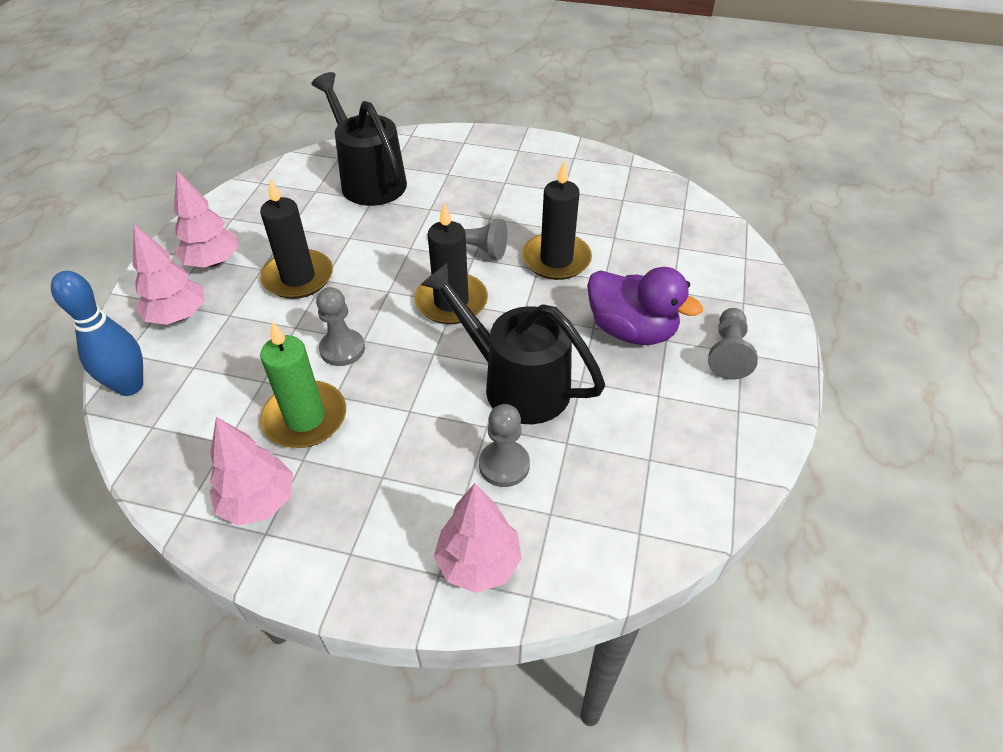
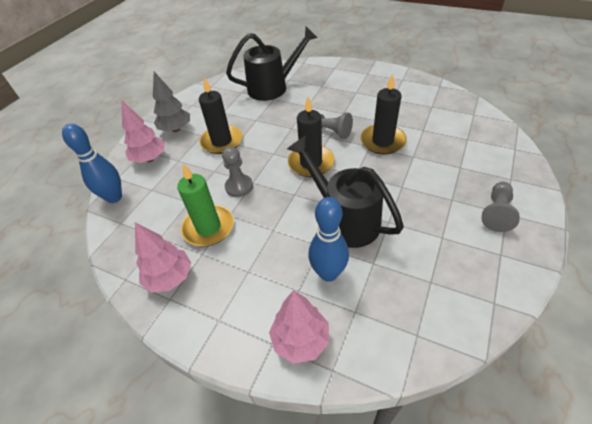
camera: 15 degrees right, 0 degrees up
(213, 262) = (176, 129): pink tree -> grey tree
(368, 179) = (273, 87): black watering can -> black watering can turned 90 degrees clockwise
(504, 465) = (328, 273): grey pawn -> blue bowling pin
(631, 330) = (428, 191): purple duck -> none

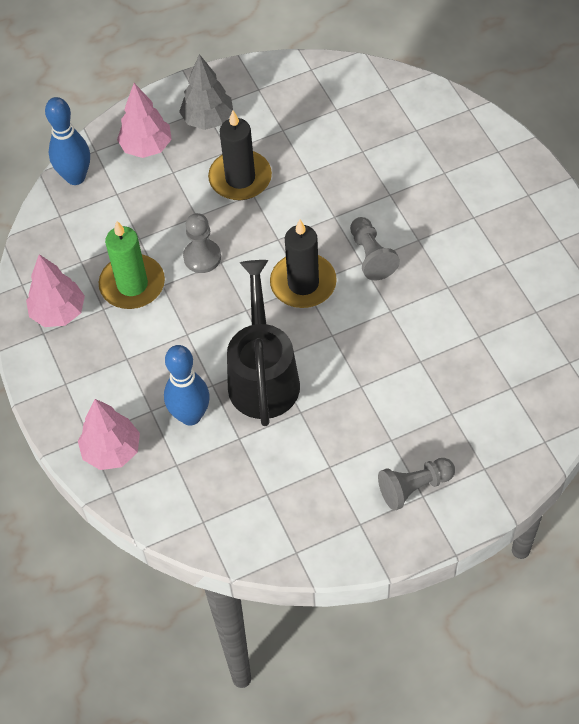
camera: 40 degrees right, 10 degrees up
(273, 87) = (383, 129): black watering can -> none
(382, 141) = (412, 315): black candle -> none

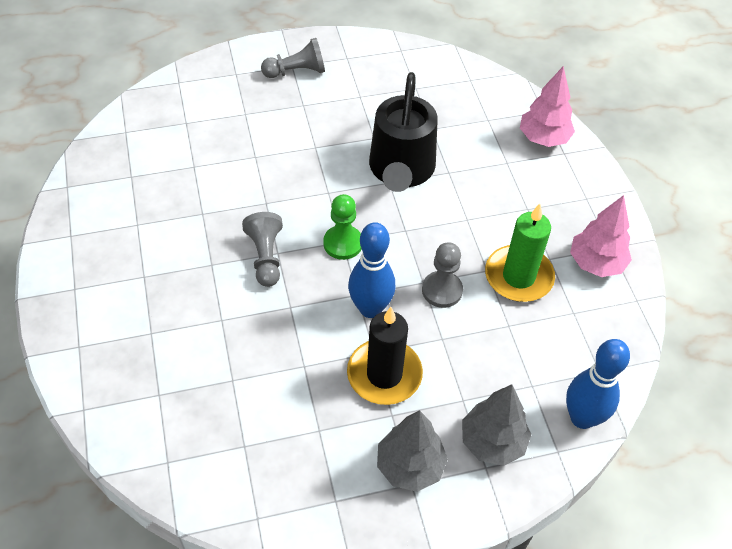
camera: 175 degrees left, 5 degrees down
(146, 147) = (492, 442): pink tree -> grey tree
(190, 416) = (472, 152): blue bowling pin -> blue bowling pin (370, 308)
(303, 283) = (343, 243): black candle -> green pawn

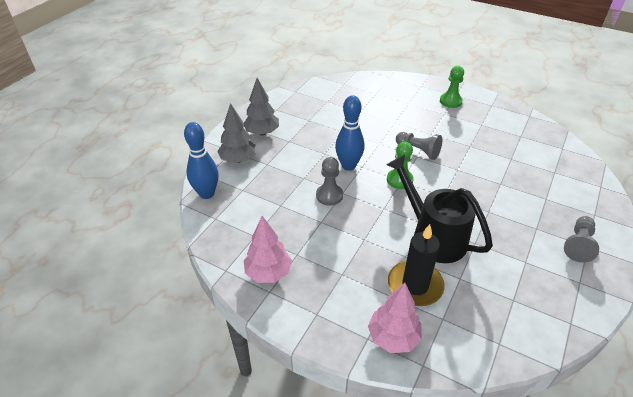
camera: 135 degrees right, 10 degrees down
(100, 285) = (450, 101): none -> green pawn
(384, 374) = (309, 150): black candle -> black candle (415, 285)
(518, 276) = (302, 231): green candle -> none

